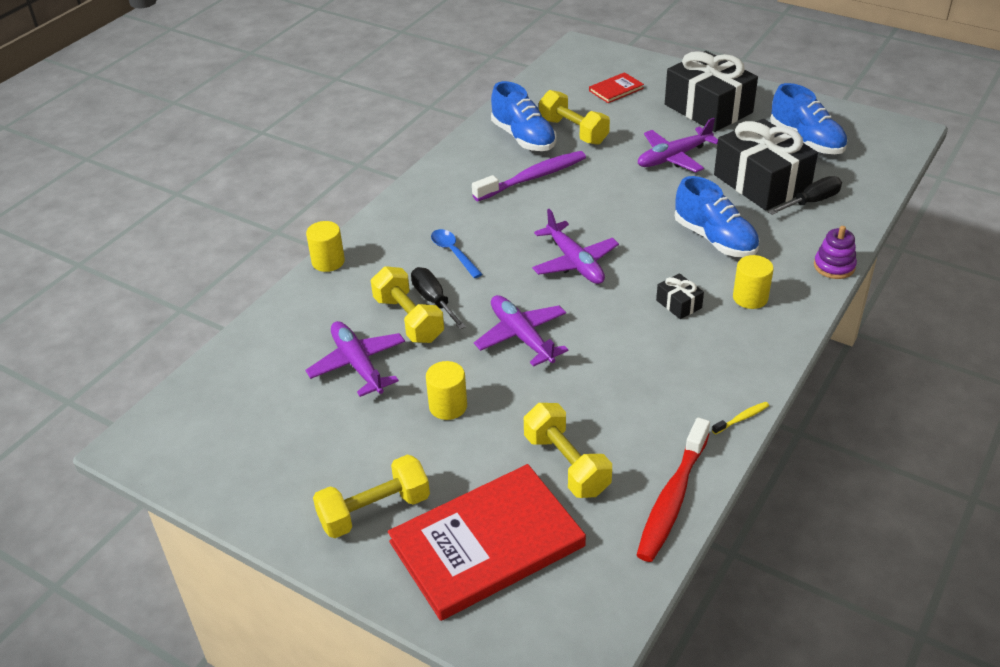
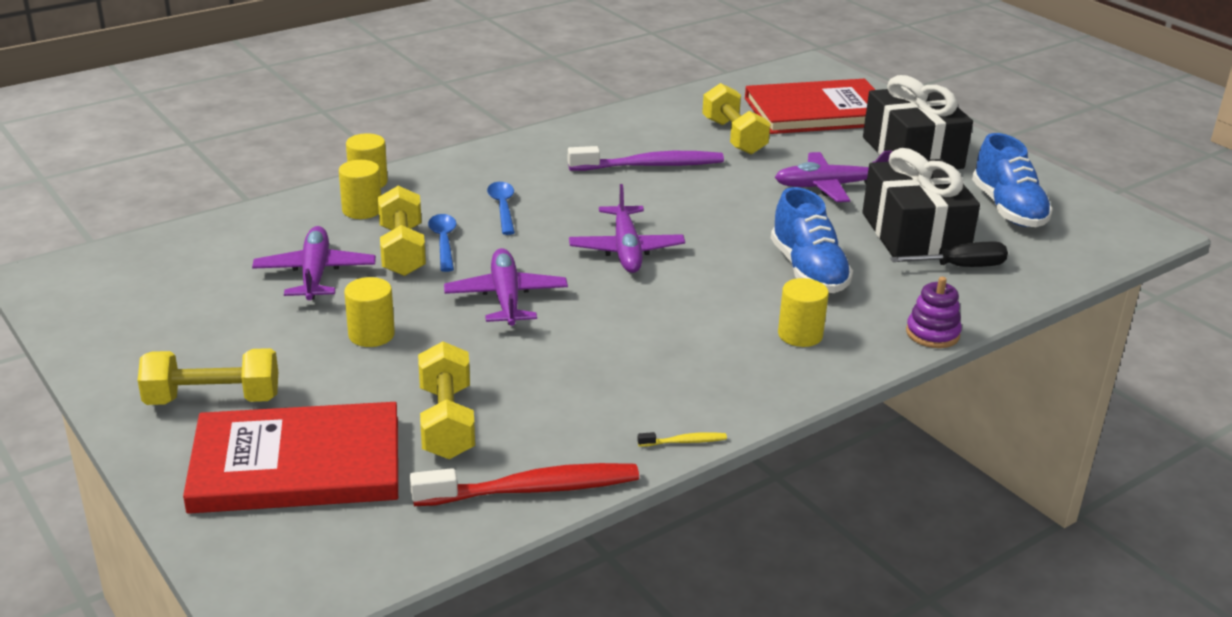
camera: 20 degrees right, 10 degrees down
(345, 290) = (362, 210): none -> yellow cylinder
(434, 300) = (443, 242): black screwdriver -> blue spoon
(523, 138) = (672, 129): blue shoe -> none
(616, 89) = (818, 112): red book -> red book, size x2.26
(672, 499) = (533, 489): red toothbrush -> red toothbrush turned 150 degrees counterclockwise
(679, 304) = (709, 317): black gift -> none

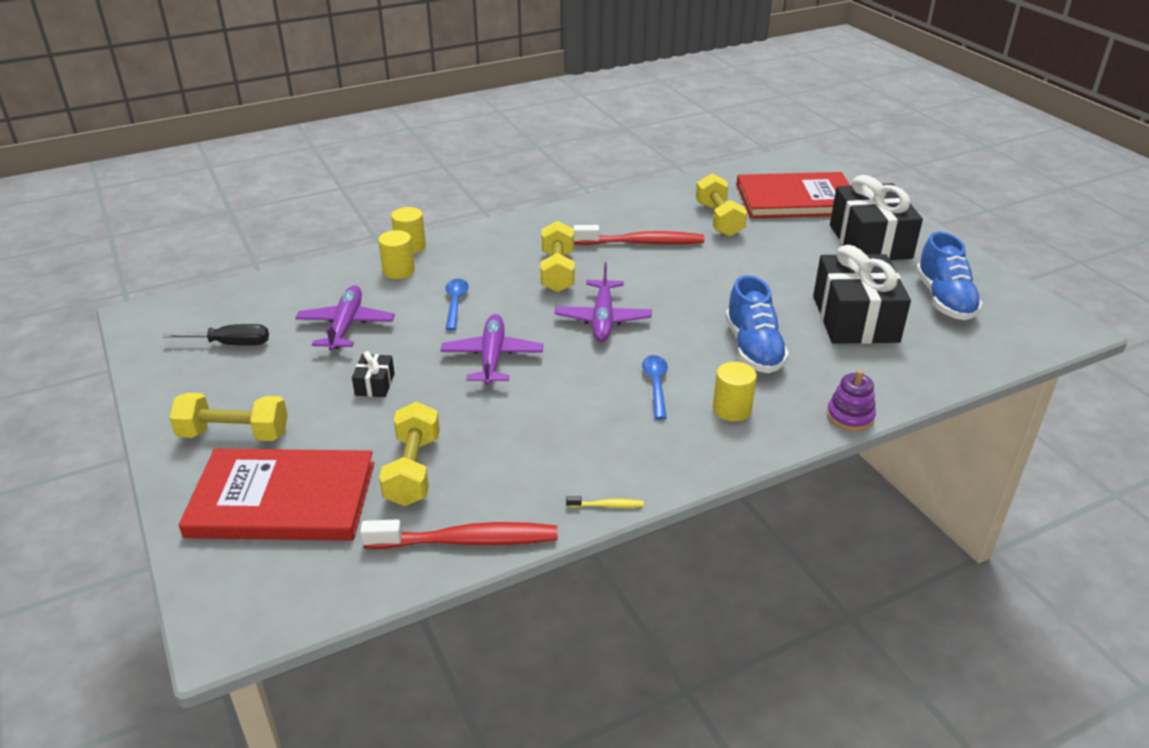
camera: 10 degrees right, 5 degrees up
(371, 335) = (375, 384): yellow cylinder -> black gift
(402, 251) = (420, 309): yellow dumbbell -> yellow dumbbell (558, 272)
(502, 208) = (511, 275): blue spoon -> blue spoon (656, 385)
(650, 166) = (642, 243): purple toothbrush -> red toothbrush
(829, 186) = (790, 269): purple plane -> none
(961, 267) = (890, 353): black screwdriver -> black screwdriver (231, 344)

